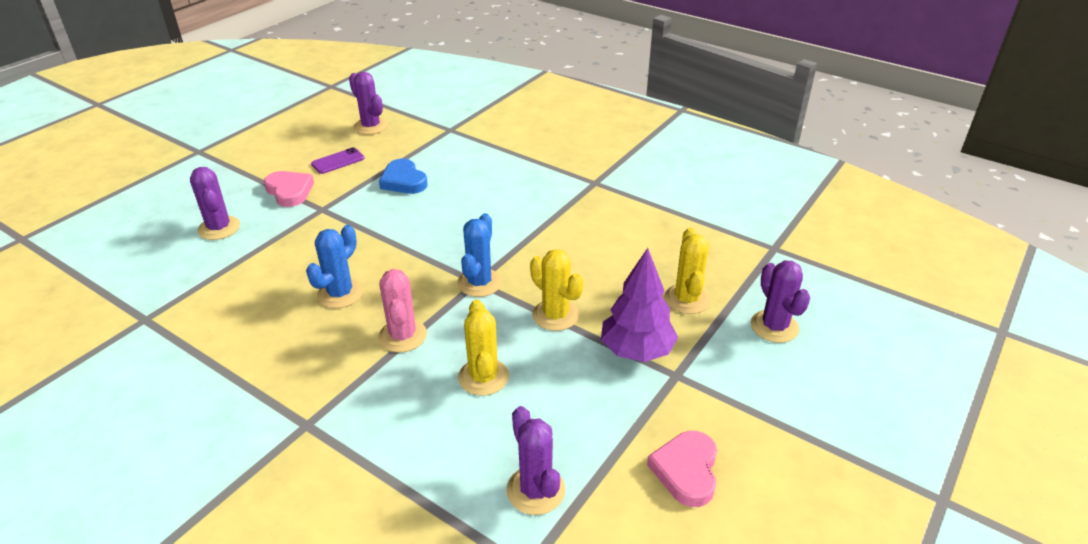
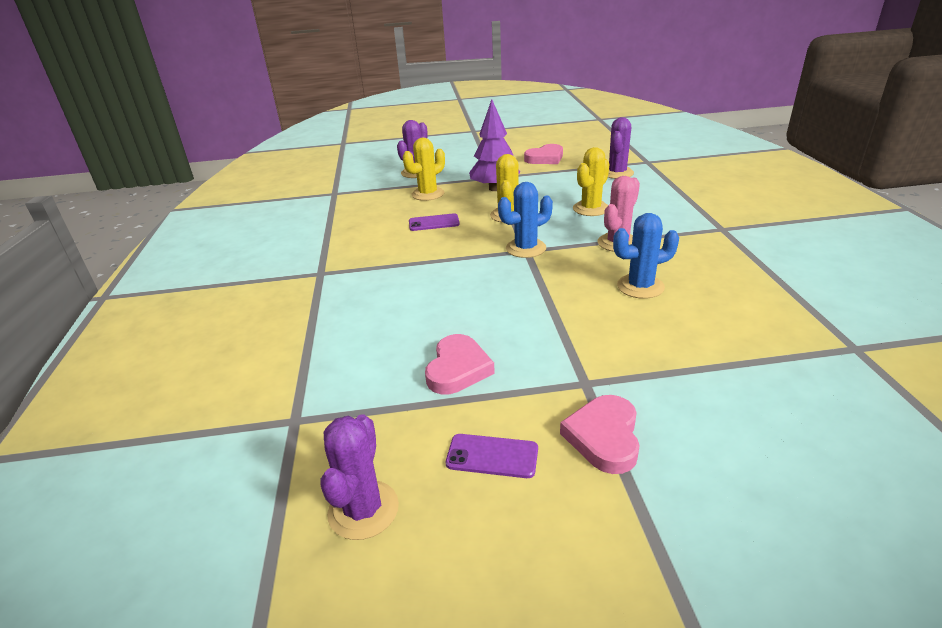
camera: 130 degrees left, 5 degrees down
(219, 228) = (737, 426): purple cactus -> none
(403, 181) = (458, 369): blue heart -> pink heart
(605, 266) = (434, 223): none -> purple phone

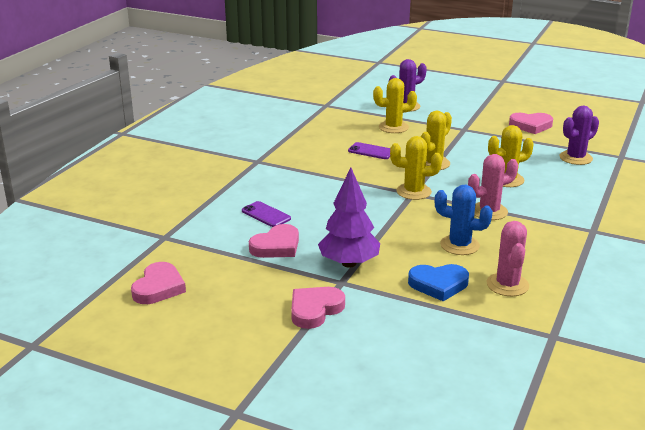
camera: 30 degrees right, 5 degrees down
(363, 510) = (158, 287): purple cactus -> pink heart
(492, 456) = (244, 293): purple phone -> purple phone (266, 215)
(494, 189) = (451, 139): purple tree -> purple tree (349, 263)
(526, 248) = (413, 192): blue cactus -> yellow cactus
(682, 339) = (438, 284): none -> blue heart
(739, 310) = (507, 285): none -> pink cactus

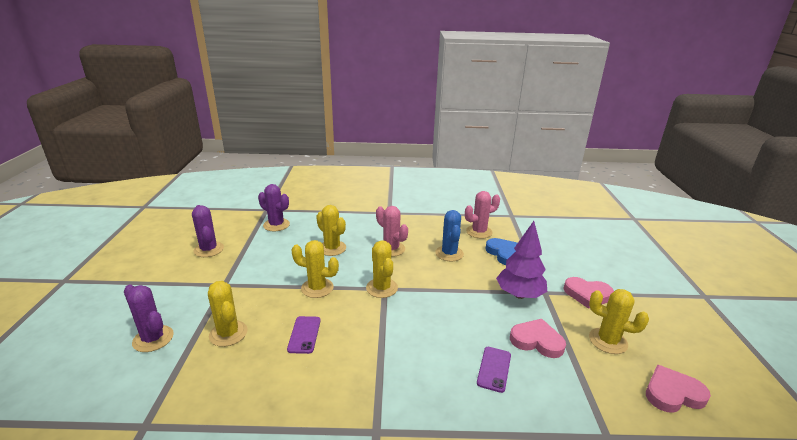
camera: 115 degrees left, 0 degrees up
(241, 286) = (608, 341): none -> yellow cactus
(531, 125) = (209, 249): pink heart -> purple cactus

